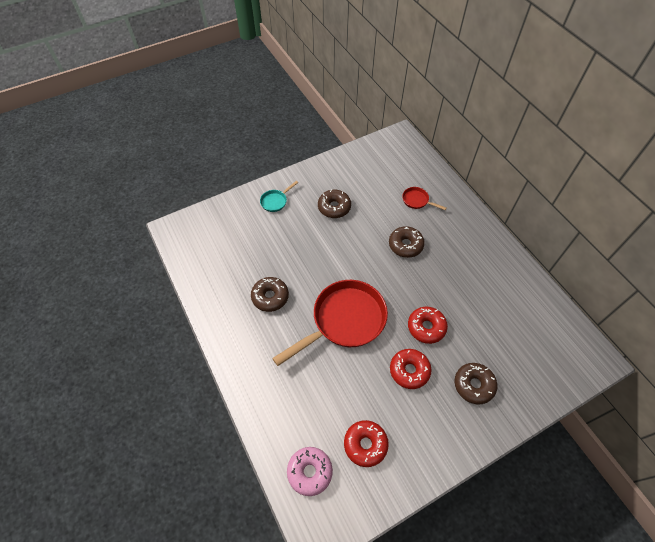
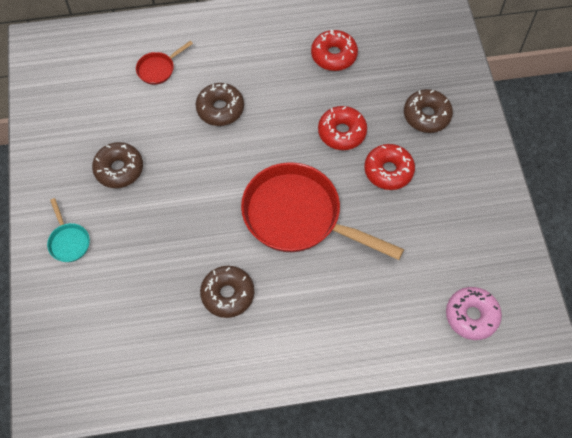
camera: 70 degrees left, 5 degrees up
(344, 321) = (299, 217): red pan -> red pan turned 45 degrees counterclockwise
(365, 444) = (458, 247): red donut -> red donut (334, 55)

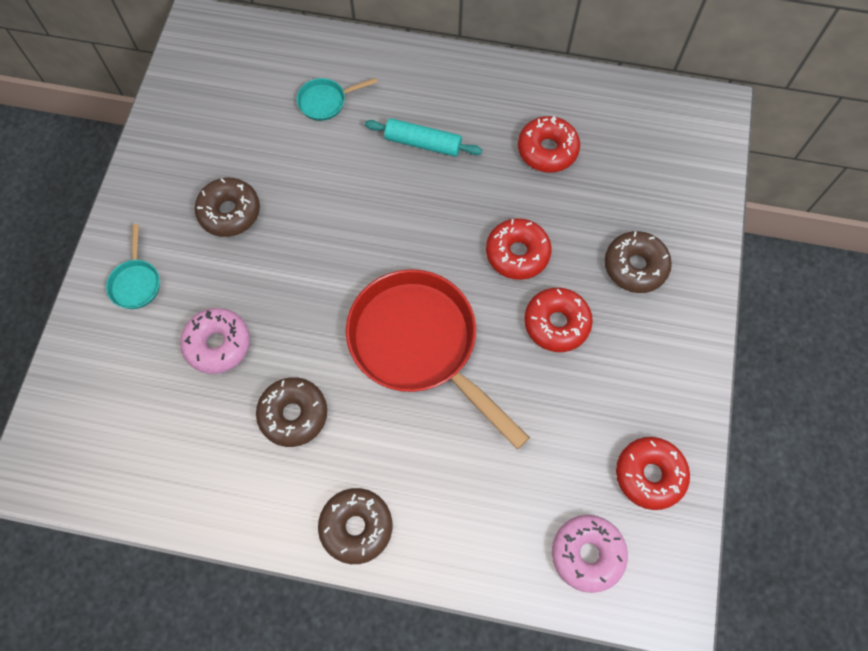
camera: 20 degrees right, 5 degrees up
(150, 264) = (218, 344): none -> pink donut
(158, 69) = (326, 101): red pan -> turquoise pan
(220, 109) = (379, 175): brown donut -> brown donut (356, 527)
(242, 77) = (423, 143): none -> turquoise rolling pin
(492, 250) = (649, 475): none -> red donut

